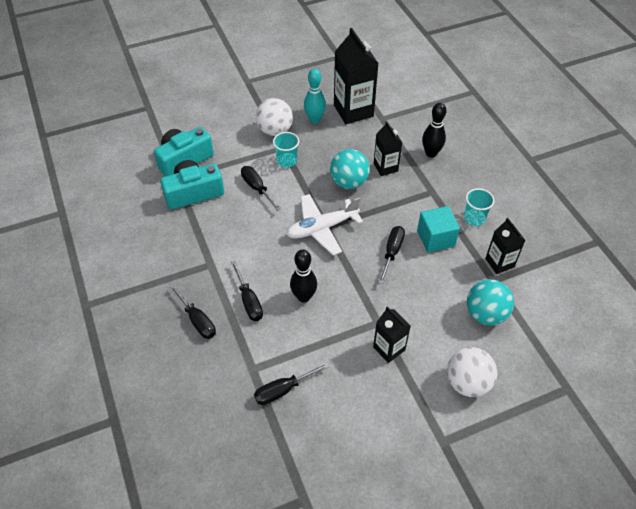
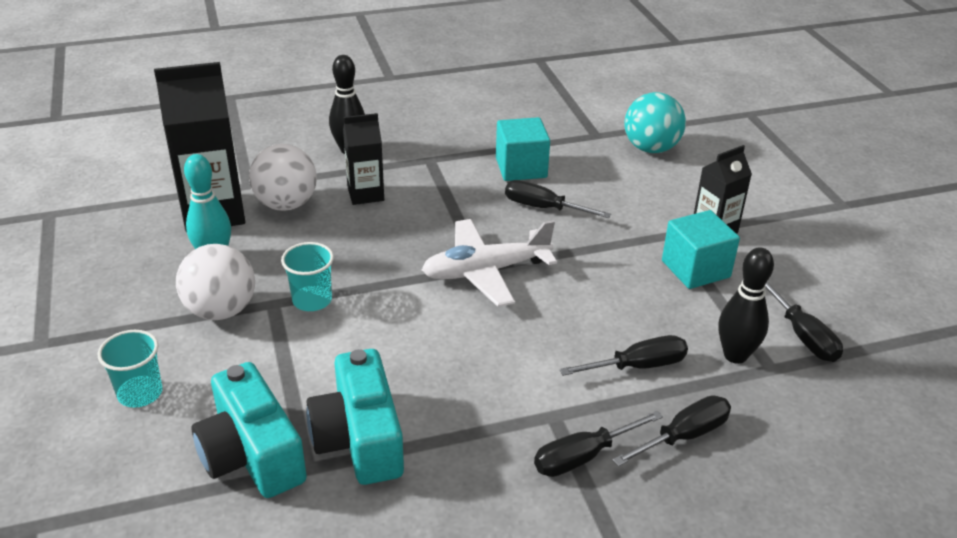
camera: 85 degrees left, 15 degrees down
(257, 188) = (372, 343): black screwdriver -> black screwdriver (584, 456)
(304, 297) = (627, 302): black bowling pin -> black bowling pin (735, 355)
(322, 228) = (485, 271): white plane -> white plane turned 90 degrees clockwise
(342, 334) = (695, 269): none -> turquoise cube
(349, 182) = (388, 234): turquoise ball -> none
(467, 382) = (755, 176): white ball -> white ball (286, 204)
(474, 218) = (488, 133): turquoise cup -> turquoise cup (140, 393)
(499, 263) = (568, 126): black carton -> none

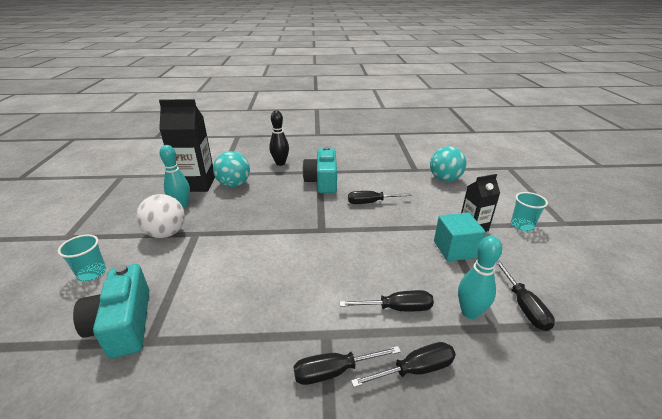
camera: 15 degrees right, 5 degrees down
(286, 204) = (234, 184): white ball -> turquoise ball
(312, 300) = (217, 235): turquoise cup -> turquoise cup (522, 225)
(359, 438) = (193, 326): turquoise camera -> turquoise camera (322, 181)
(365, 194) = (277, 184): black carton -> none
(485, 271) = (322, 232): white plane -> none
(521, 168) = (366, 181): turquoise cube -> none
(544, 208) = (371, 202): black screwdriver -> black screwdriver turned 45 degrees counterclockwise
(735, 355) = (470, 312): black bowling pin -> turquoise bowling pin

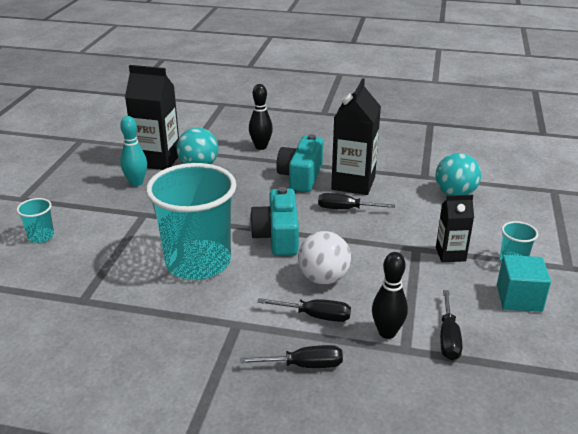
camera: 15 degrees right, 0 degrees up
(123, 324) = (62, 284): turquoise camera -> turquoise camera (277, 236)
(166, 233) = (115, 209): white ball -> white ball (323, 278)
(263, 272) = (198, 262): none -> turquoise cup
(335, 371) = (231, 352): black screwdriver -> none
(366, 181) = (353, 183): none -> black carton
(455, 249) = (412, 273): turquoise cube -> turquoise cube (519, 298)
(470, 312) = (387, 332): turquoise bowling pin -> black bowling pin

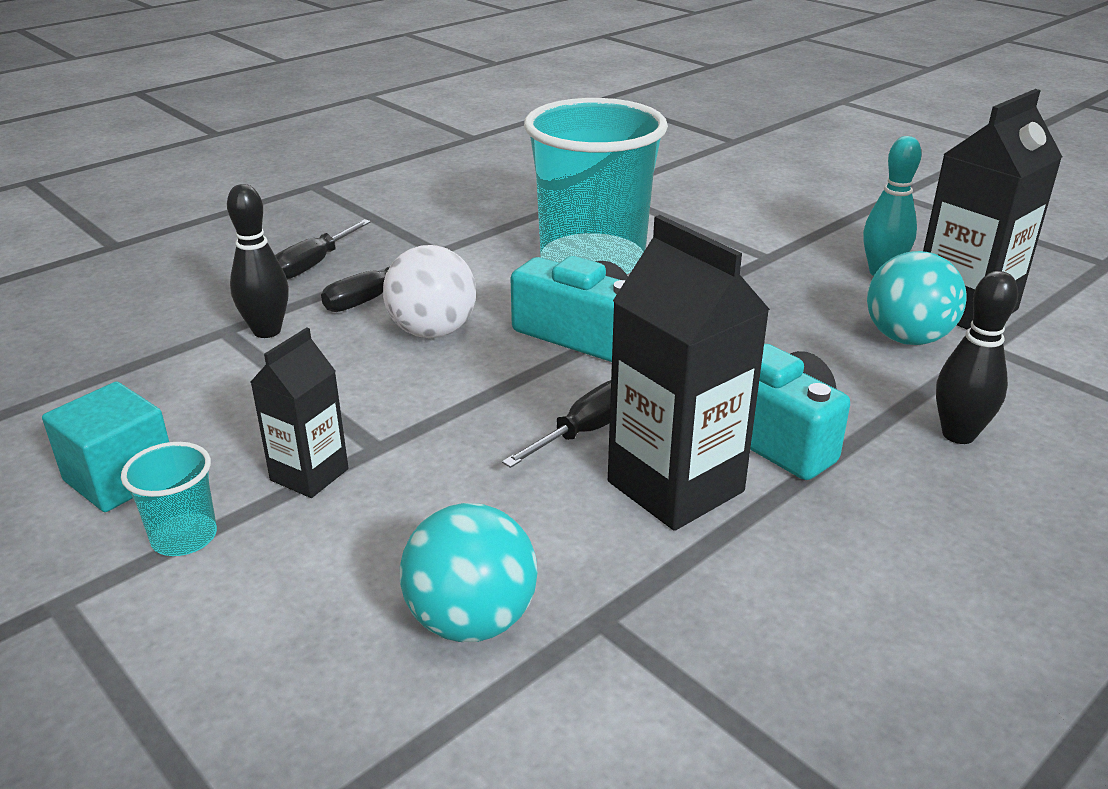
camera: 125 degrees right, 0 degrees up
(41, 236) = (774, 191): turquoise cup -> none
(448, 337) = (183, 369): black screwdriver -> none

